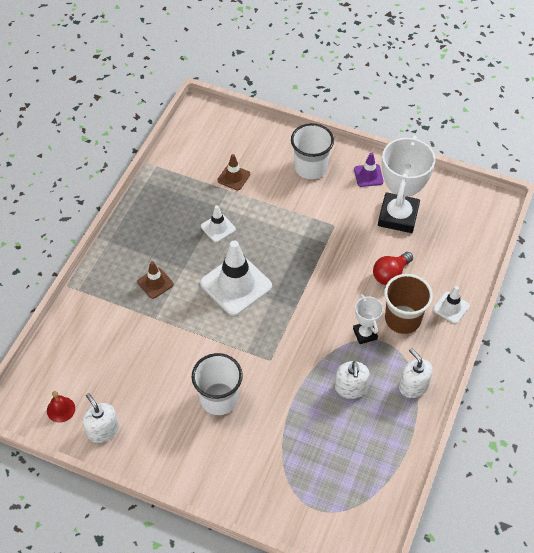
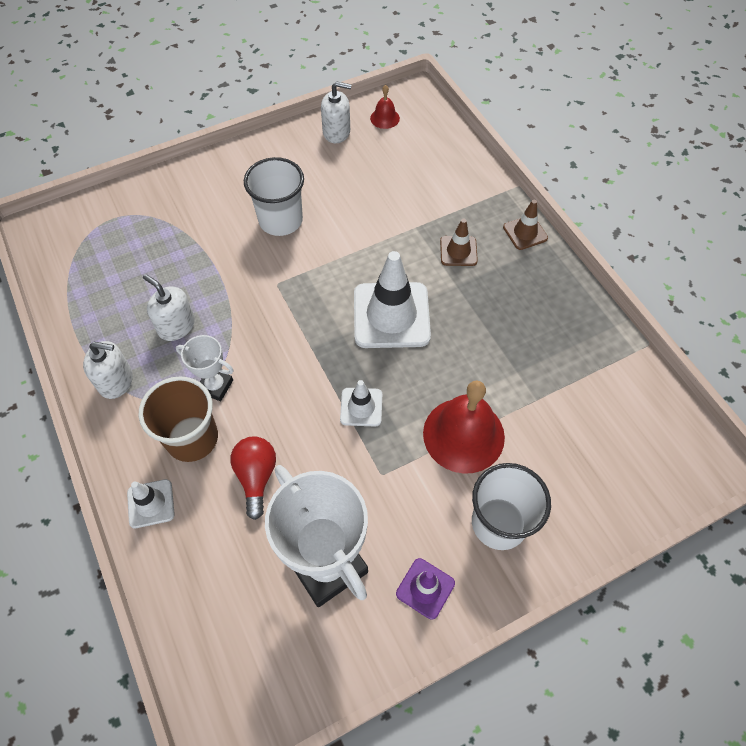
camera: 130 degrees right, 5 degrees up
(218, 228) = (485, 350): white traffic cone -> white traffic cone (361, 407)
(233, 177) = (552, 419): brown traffic cone -> brown traffic cone (525, 232)
(279, 207) = (463, 435): none -> red bell

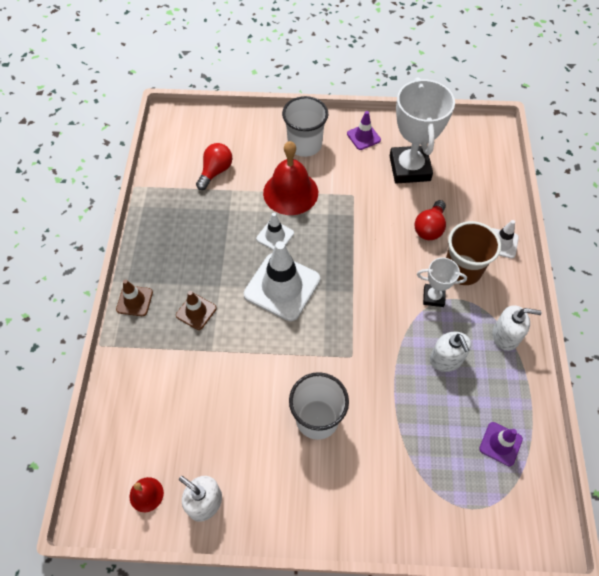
camera: 150 degrees left, 0 degrees up
(97, 276) = (500, 444): none -> purple traffic cone
(116, 381) = (505, 336): white soap dispenser -> white soap dispenser turned 150 degrees clockwise
(215, 386) = (433, 297): white trophy -> white trophy turned 45 degrees counterclockwise
(361, 407) = (342, 236): white traffic cone -> white traffic cone (275, 236)
(578, 414) = (215, 171): none -> red light bulb

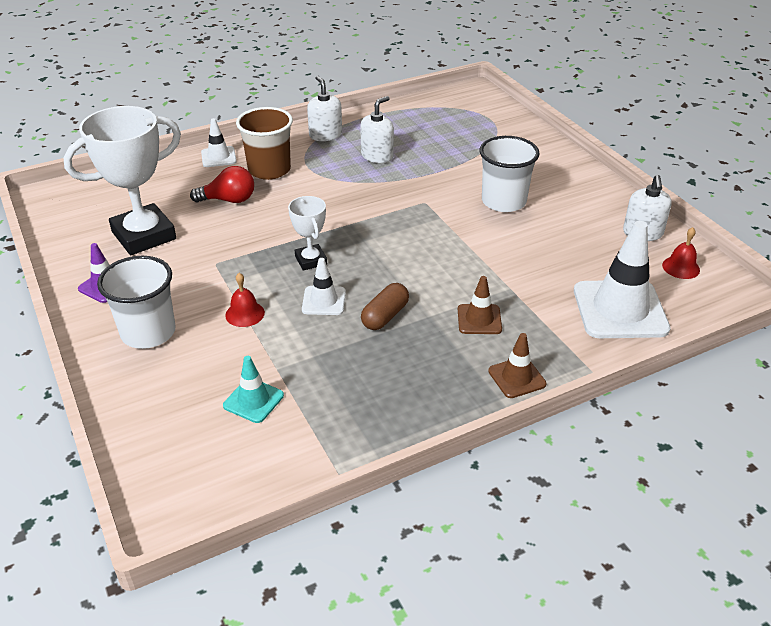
camera: 120 degrees left, 20 degrees down
(215, 171) = (253, 400): red light bulb -> turquoise traffic cone
(237, 261) = (385, 316): none -> brown capsule
(282, 287) = (388, 270): white traffic cone -> white traffic cone (620, 310)
(290, 192) = (245, 314): red bell -> red bell, size x0.48
(433, 297) = (316, 177): white trophy -> white trophy (311, 260)
(500, 444) = (427, 118): purple traffic cone -> none

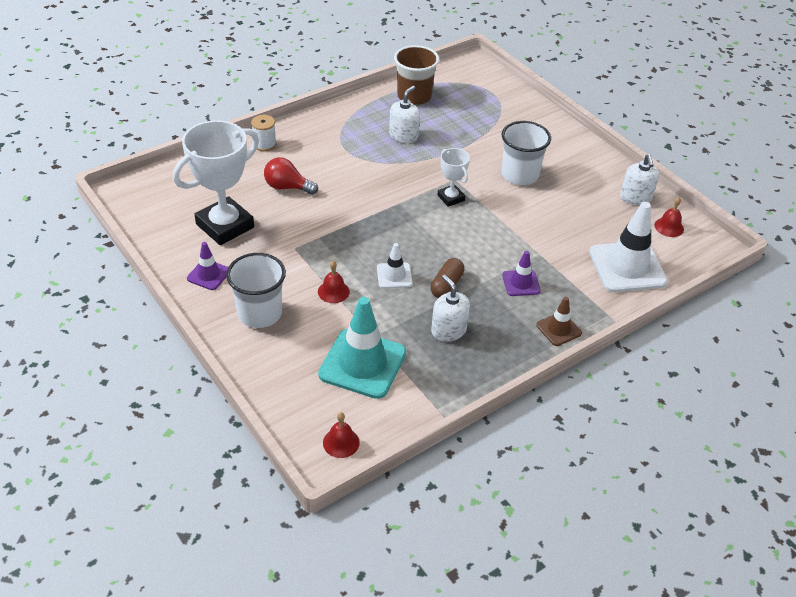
camera: 10 degrees left, 5 degrees up
(194, 498) = (341, 442): none -> red bell
(218, 157) = (264, 144): white traffic cone -> white spool
(229, 200) = (287, 187): red light bulb -> red light bulb turned 150 degrees counterclockwise
(253, 400) = (362, 363): turquoise traffic cone -> turquoise traffic cone, size x1.96
(269, 170) = (313, 155): brown cup -> brown cup (414, 96)
(311, 260) = (374, 240): white trophy -> white trophy (451, 198)
(325, 135) = (353, 116): white soap dispenser -> white soap dispenser (448, 330)
(479, 319) = (521, 283): brown traffic cone -> purple traffic cone

